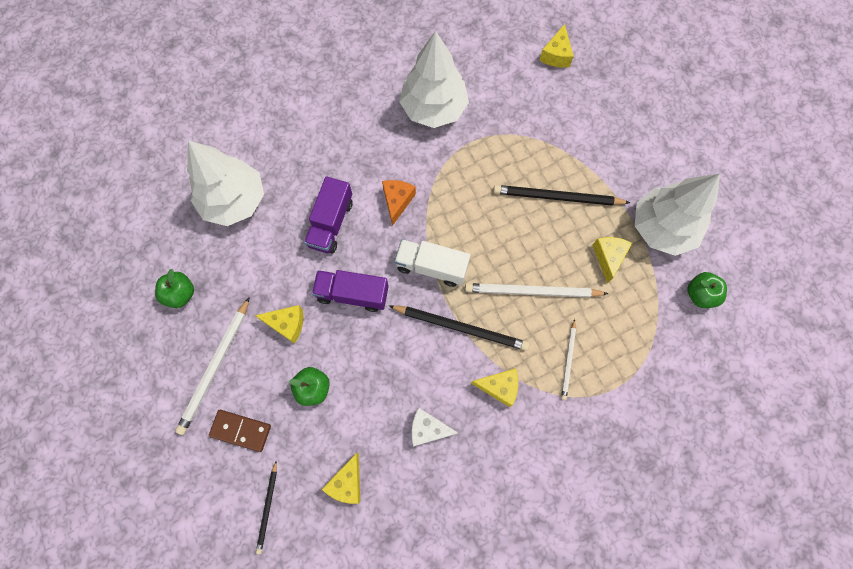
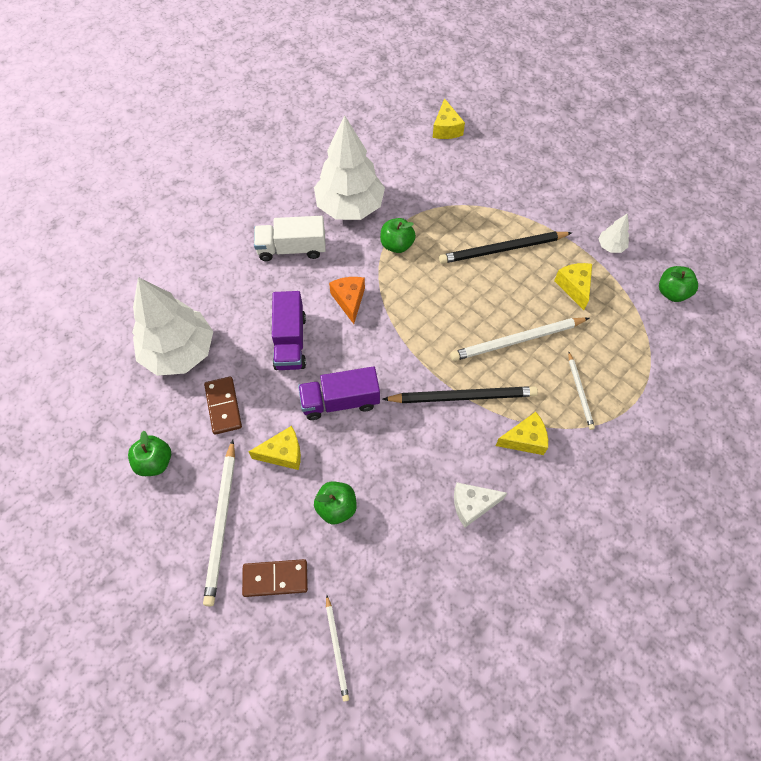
camera: 20 degrees left, 10 degrees down
(253, 264) = (223, 406): none -> brown domino
(268, 508) = (337, 649): black pencil -> white pencil
(347, 482) = (411, 589): yellow cheese -> none
(431, 267) = (409, 350): white truck -> white truck (292, 249)
(461, 161) = (397, 245): none -> green apple
(662, 228) = (611, 246): white tree -> white tree, size x0.42

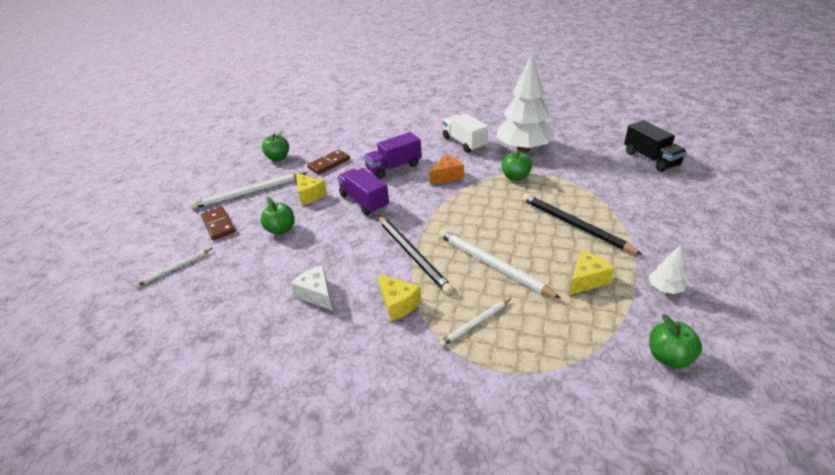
camera: 65 degrees right, 25 degrees down
(179, 352) = (355, 138): white tree -> none
(446, 128) = (650, 159): yellow cheese -> black truck

